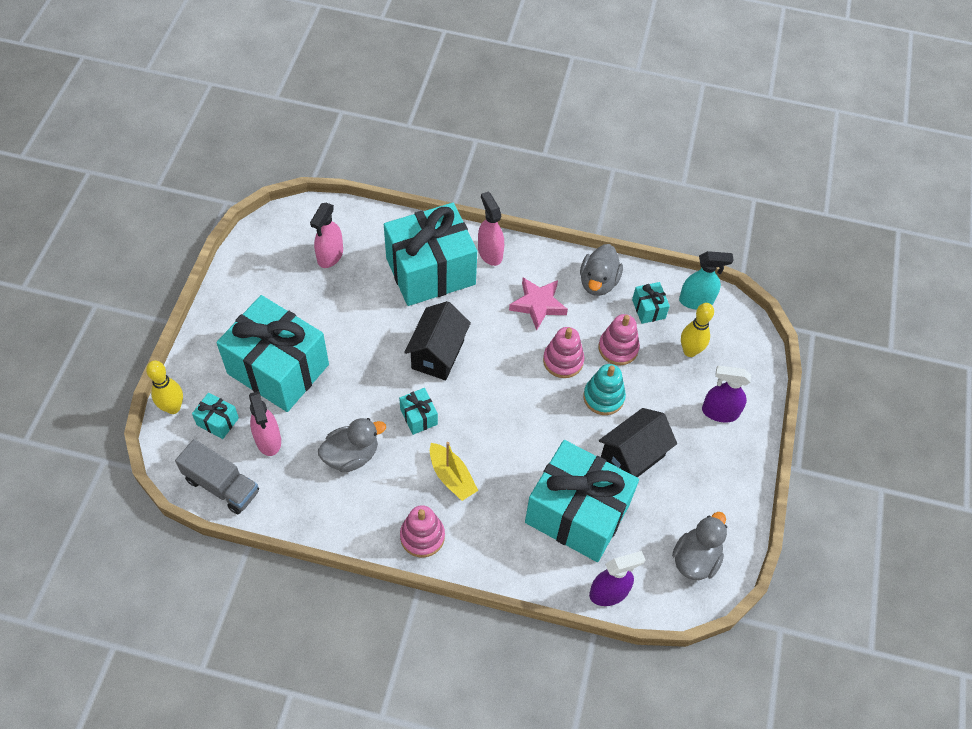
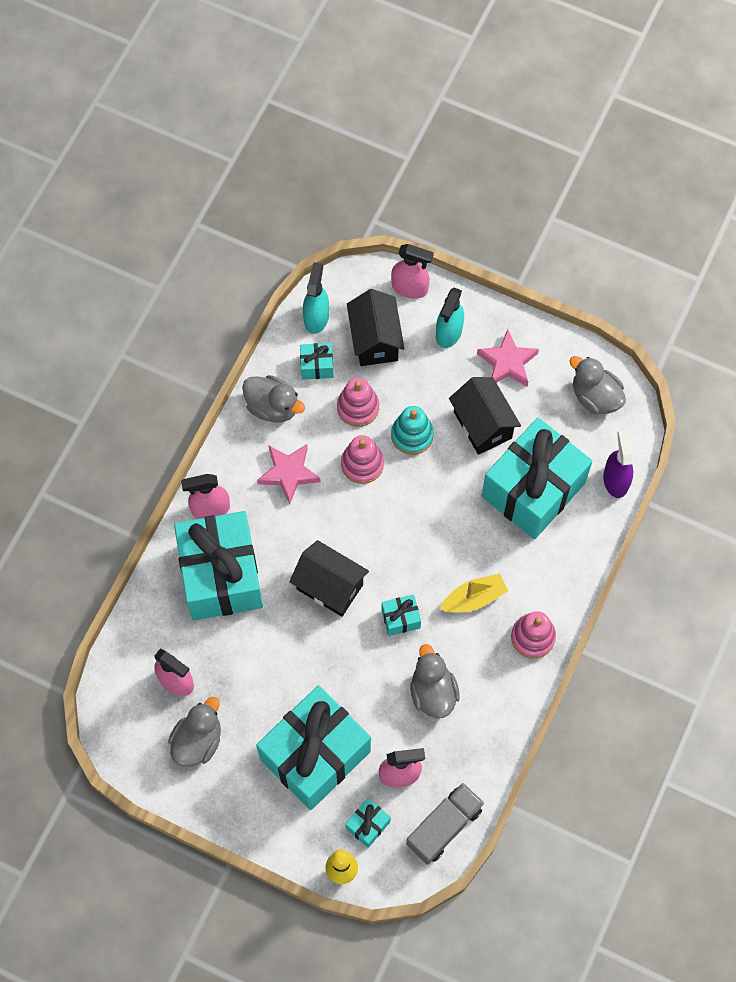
camera: 75 degrees left, 10 degrees up
(279, 280) = (198, 741): none -> grey duck
(690, 351) = (375, 340): yellow bowling pin -> black house
(705, 469) = (507, 363): none -> pink star
(719, 412) = (448, 333): purple spray bottle -> turquoise spray bottle
(754, 371) = (410, 288): none -> pink spray bottle

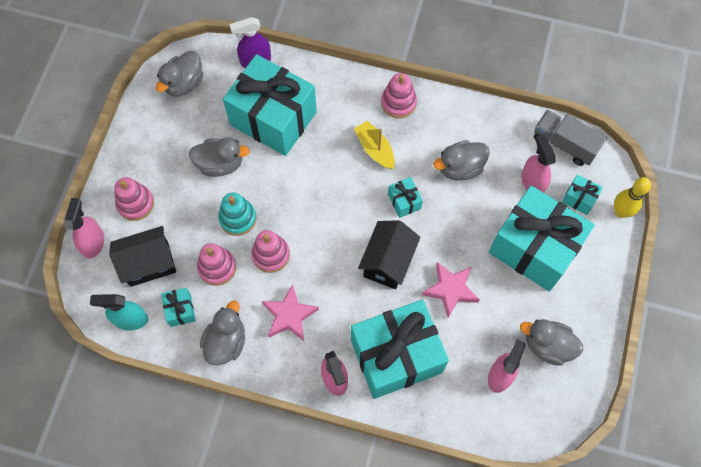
camera: 100 degrees left, 0 degrees up
(448, 333) = (135, 203): turquoise spray bottle -> pink stacking toy
(482, 425) = (220, 164): black house -> grey duck
(507, 363) = (159, 153): pink star -> pink star (450, 290)

